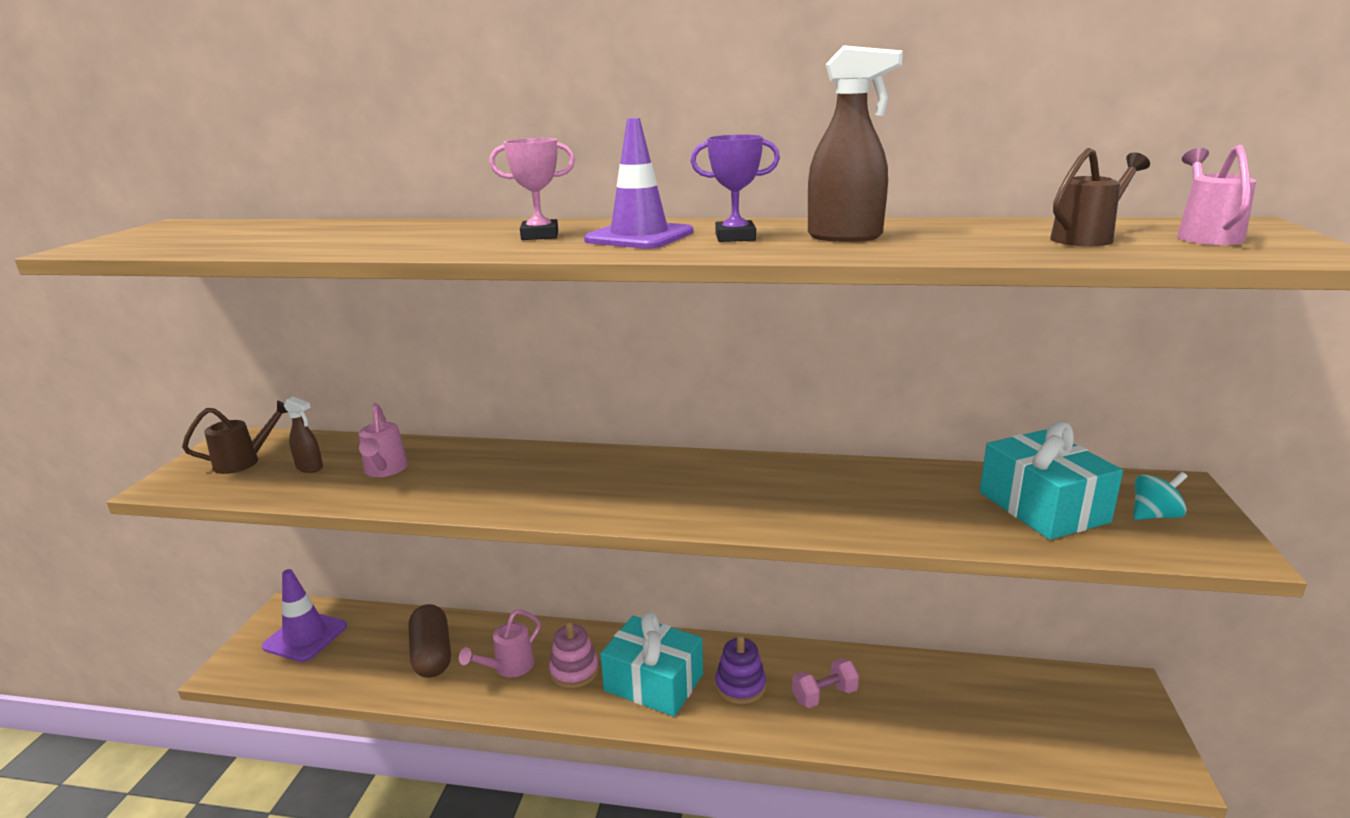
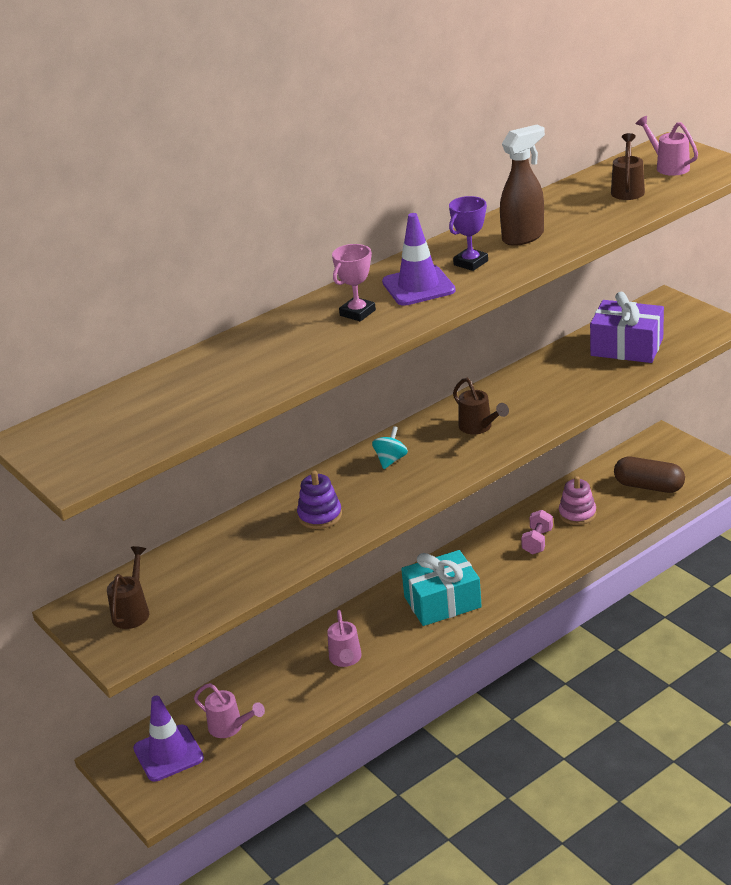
camera: 45 degrees left, 10 degrees up
(310, 468) = (194, 581): brown spray bottle -> none
(385, 470) = (251, 549): pink watering can -> pink watering can (230, 727)
(432, 654) = (282, 692): brown capsule -> brown capsule (648, 486)
(574, 671) = (388, 631): pink stacking toy -> pink stacking toy (577, 514)
(734, 491) = (479, 427): none -> brown watering can
(740, 686) = (490, 569): purple stacking toy -> purple stacking toy (320, 515)
(1043, 507) = (627, 347): turquoise gift -> purple gift
(1154, 515) = (673, 324): turquoise spinning top -> turquoise spinning top (391, 460)

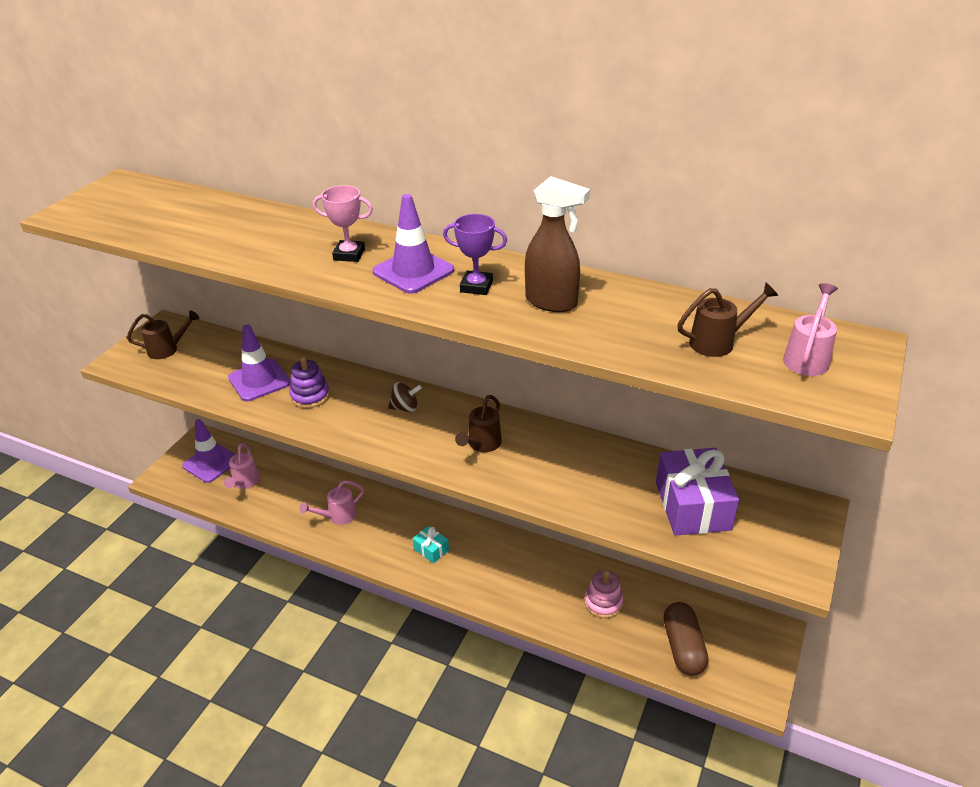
camera: 60 degrees right, 5 degrees up
(261, 547) = (259, 380): none -> purple traffic cone
(391, 460) = (405, 408): turquoise spinning top -> brown spinning top
(442, 602) = (431, 550): turquoise gift -> turquoise gift, size x0.49
(537, 541) = (545, 586): pink dumbbell -> none

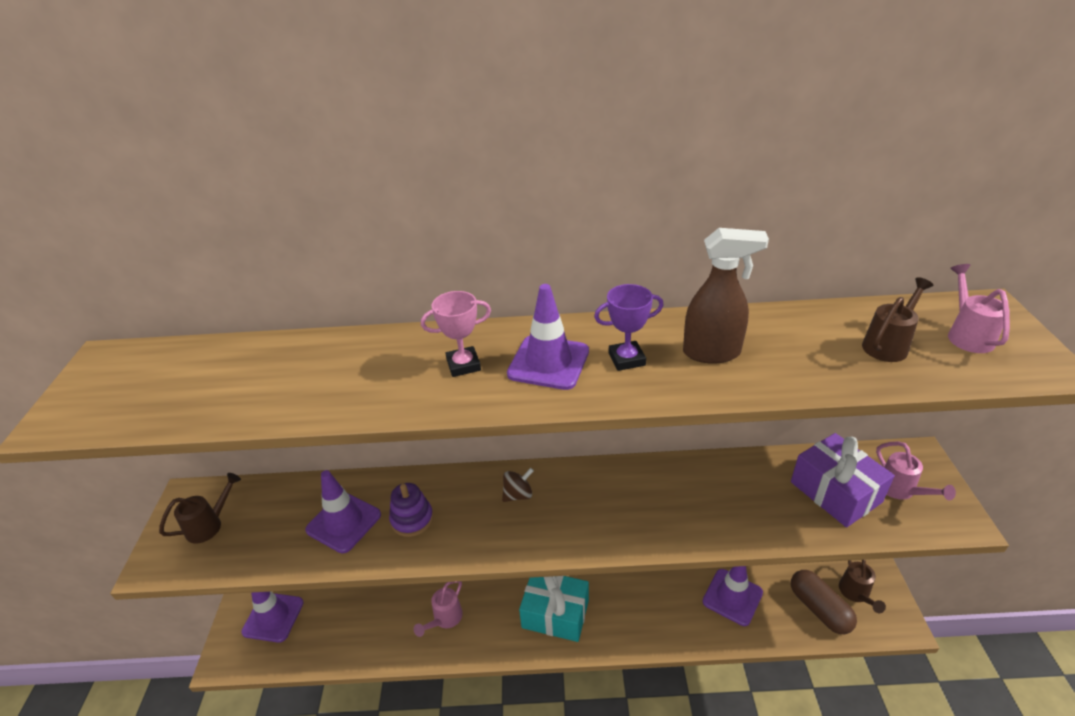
camera: 25 degrees left, 0 degrees up
(244, 483) = (324, 624): pink watering can -> pink watering can (900, 490)
(431, 550) = (555, 614): turquoise gift -> turquoise gift, size x2.05
(482, 444) = (618, 505): brown watering can -> brown watering can (856, 594)
(603, 602) = (732, 597): pink stacking toy -> purple traffic cone

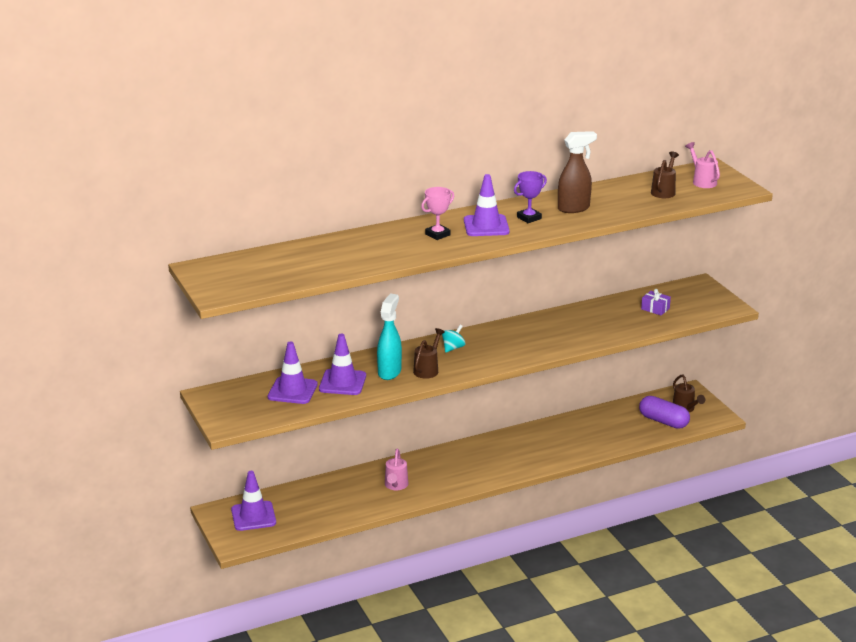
camera: 25 degrees left, 10 degrees down
(209, 525) = (244, 403): brown watering can -> brown watering can (427, 369)
(412, 519) = (389, 372): purple stacking toy -> turquoise spray bottle
(518, 495) = (453, 348): brown spinning top -> turquoise spinning top
(555, 614) = (478, 464): turquoise gift -> none
(732, 597) = (602, 429): purple traffic cone -> purple traffic cone (292, 391)
(819, 609) = (663, 421): brown capsule -> purple capsule
(835, 492) = (655, 309): purple gift -> purple gift, size x0.49
(900, 490) = (693, 301): pink watering can -> none

